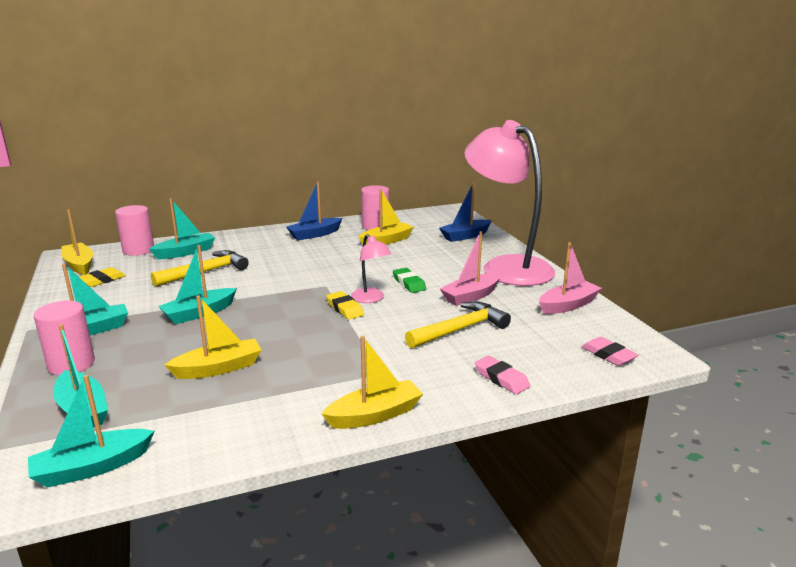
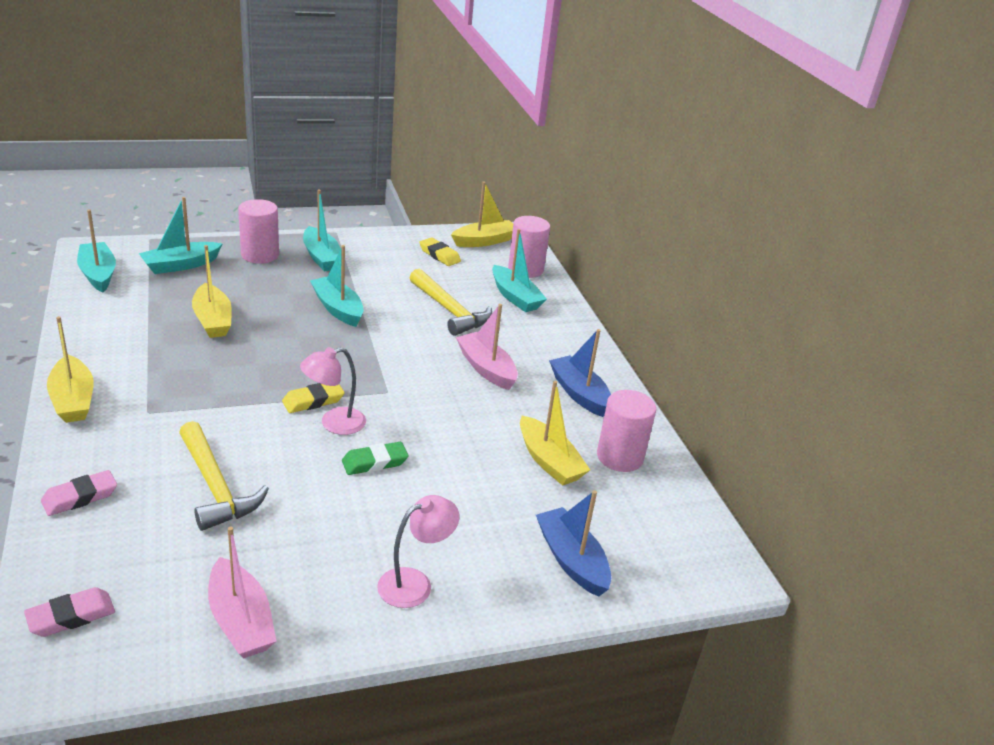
camera: 90 degrees right, 10 degrees up
(471, 296) = (312, 516): pink boat -> pink boat (486, 368)
(506, 267) = (415, 583): pink lamp -> pink lamp, size x0.43

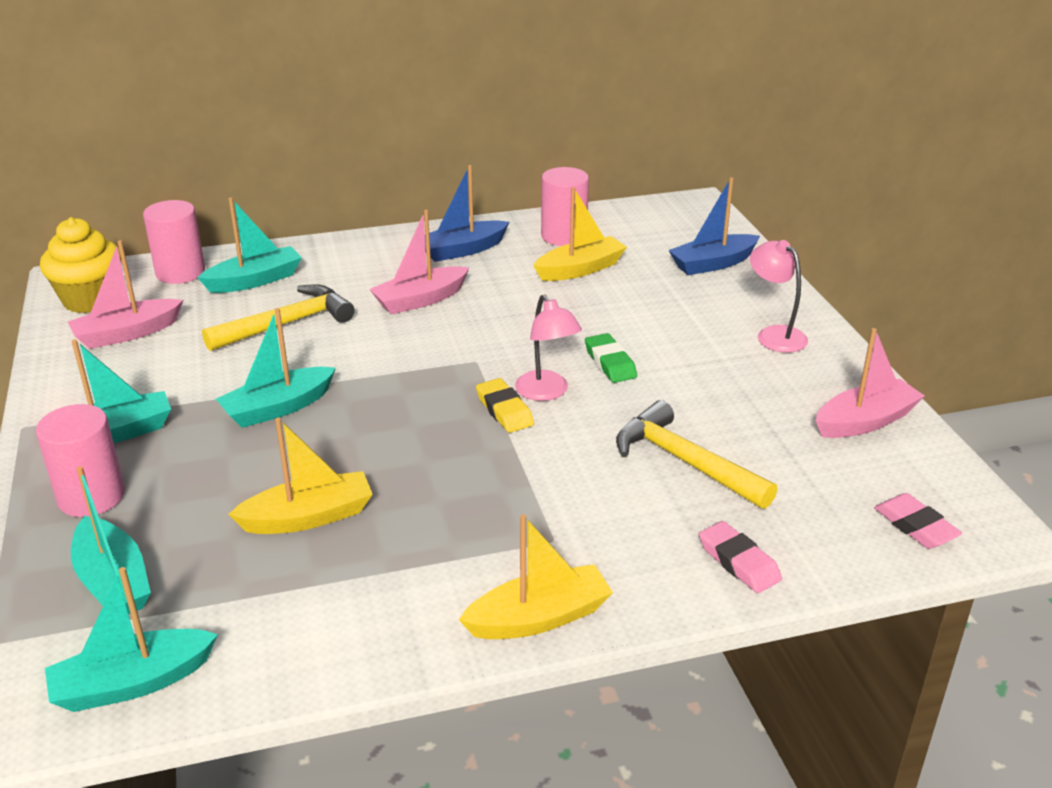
camera: 85 degrees left, 0 degrees up
(215, 487) = (684, 462): yellow hammer -> yellow hammer turned 105 degrees counterclockwise
(439, 255) = (127, 333): yellow eraser -> pink boat
(484, 241) = (90, 300): yellow boat -> yellow cupcake

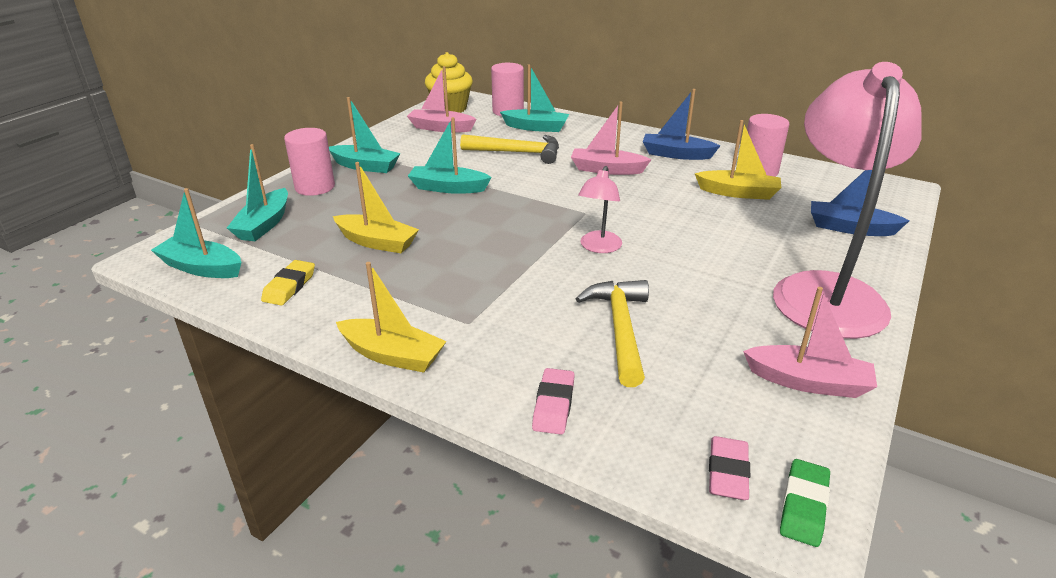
camera: 45 degrees right, 0 degrees up
(504, 410) = (557, 244): yellow eraser -> yellow eraser (289, 286)
(610, 363) = (667, 251): green eraser -> green eraser (803, 506)
(774, 335) = (826, 291): pink lamp -> pink lamp, size x2.33

